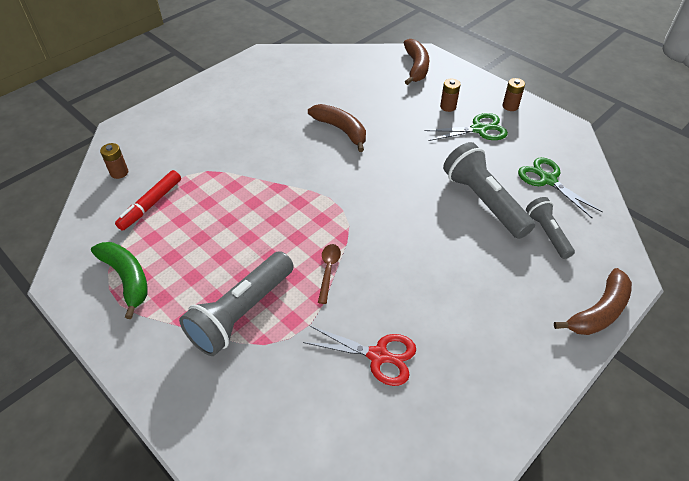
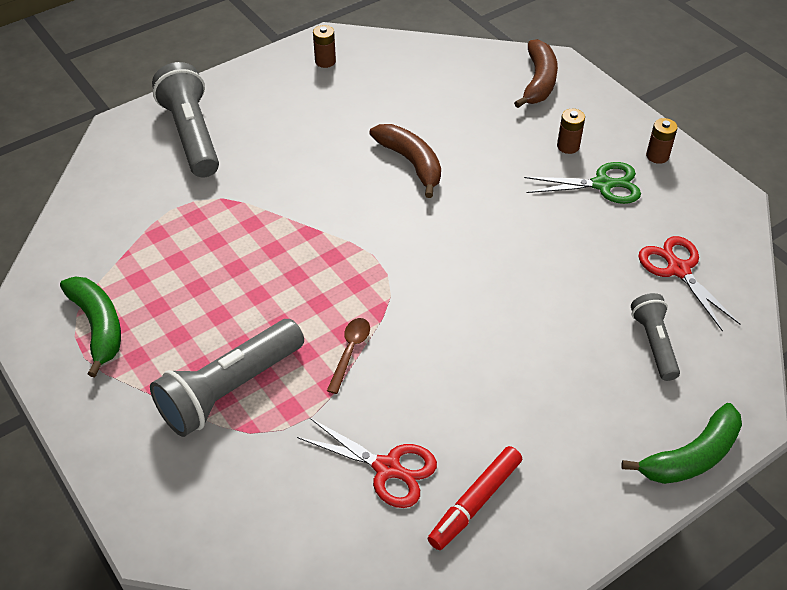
camera: 10 degrees right, 0 degrees up
(119, 172) = (110, 186): brown battery -> brown battery (325, 61)
(151, 204) = (143, 234): red marker -> red marker (475, 502)
(484, 201) = (580, 288): grey flashlight -> grey flashlight (192, 135)
(548, 180) = (678, 269): green scissors -> red scissors
(599, 311) = (691, 456): brown banana -> green banana

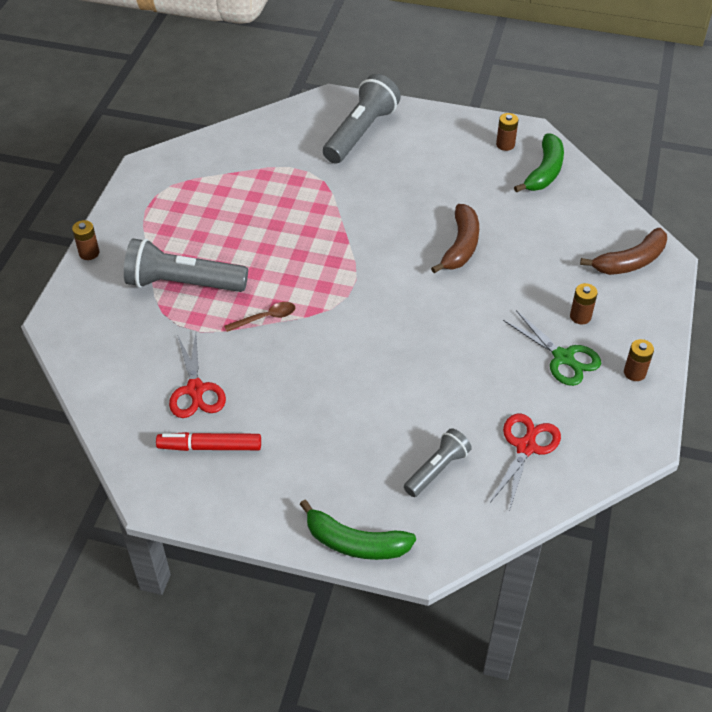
camera: 50 degrees right, 0 degrees up
(88, 446) = (89, 253): none -> brown battery
(98, 326) = (171, 199): green banana -> green banana (544, 171)

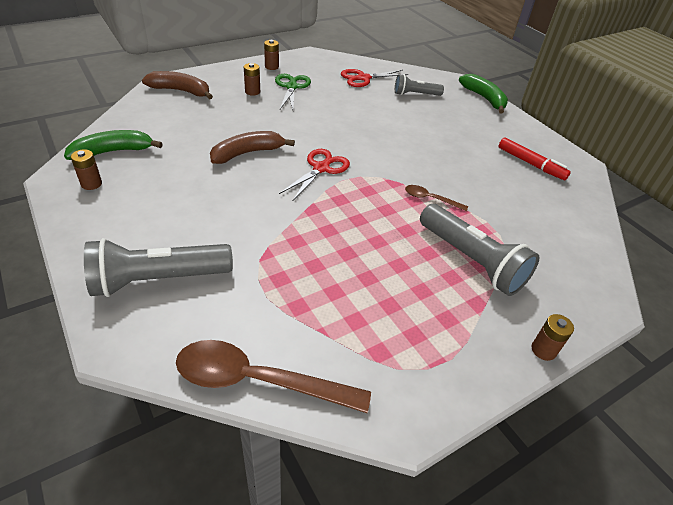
camera: 140 degrees left, 5 degrees down
(195, 390) = (518, 192): red scissors -> red scissors (321, 168)
(239, 133) = (259, 380): none -> brown spoon

